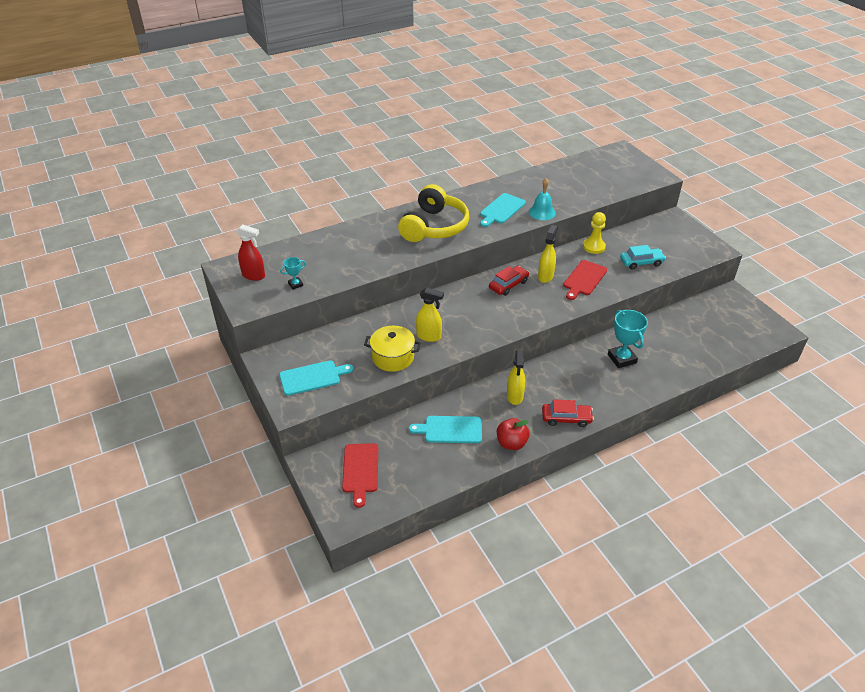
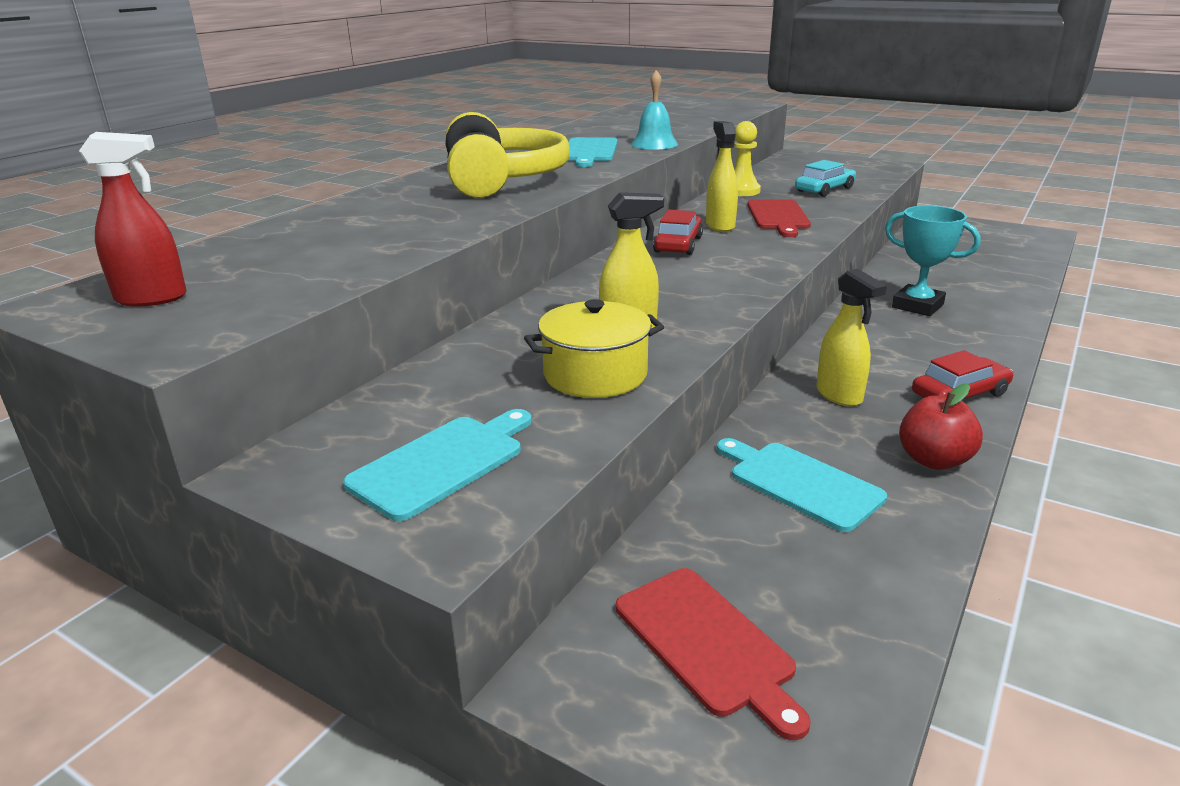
camera: 30 degrees left, 15 degrees down
(295, 284) = (282, 287): turquoise trophy -> none
(450, 430) = (800, 483): turquoise cutting board -> turquoise cutting board turned 75 degrees clockwise

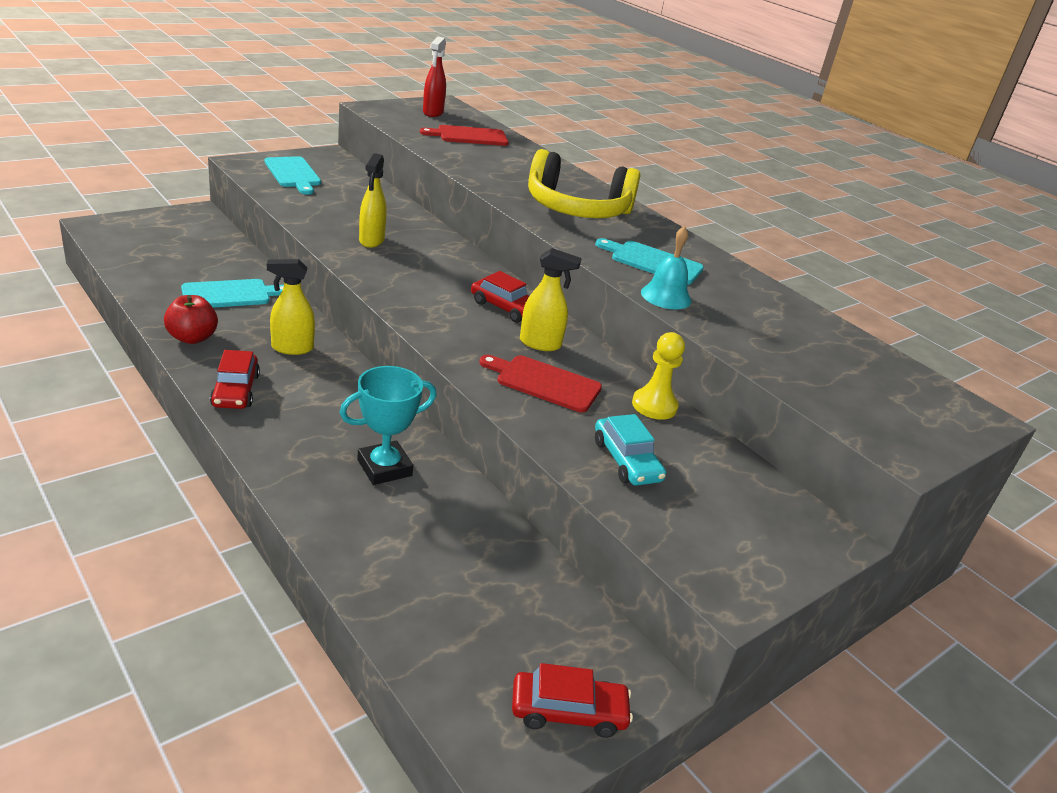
camera: 105 degrees right, 5 degrees up
(595, 374) = (328, 216): yellow pot -> none
(707, 644) = (173, 237): red cutting board -> red cutting board (469, 136)
(987, 230) = (568, 712): none -> red car

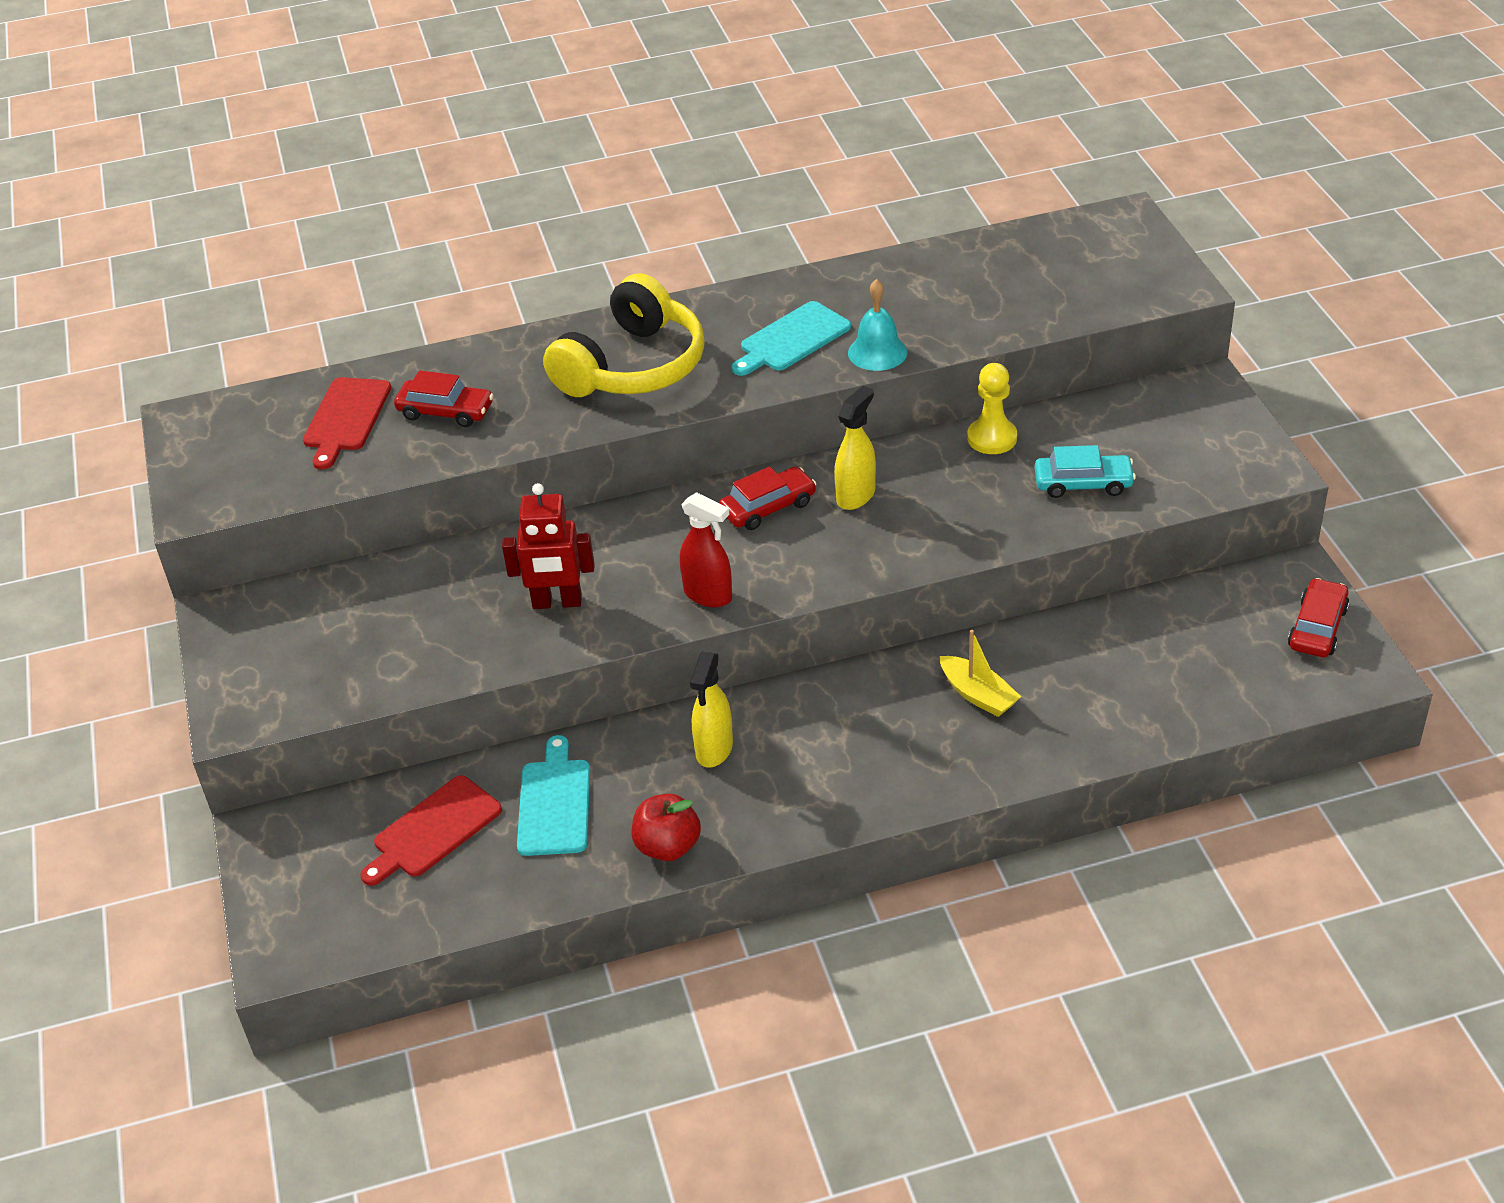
camera: 60 degrees left, 10 degrees up
(235, 390) = (803, 809): red car -> red car (445, 411)
(293, 174) = (295, 662): turquoise cutting board -> none
(371, 241) = (557, 602): yellow spray bottle -> red robot
(384, 468) = (978, 695): turquoise trophy -> yellow boat
(433, 113) = (232, 441): red spray bottle -> red spray bottle (708, 595)
(544, 383) = (937, 510): red cutting board -> red cutting board (433, 830)

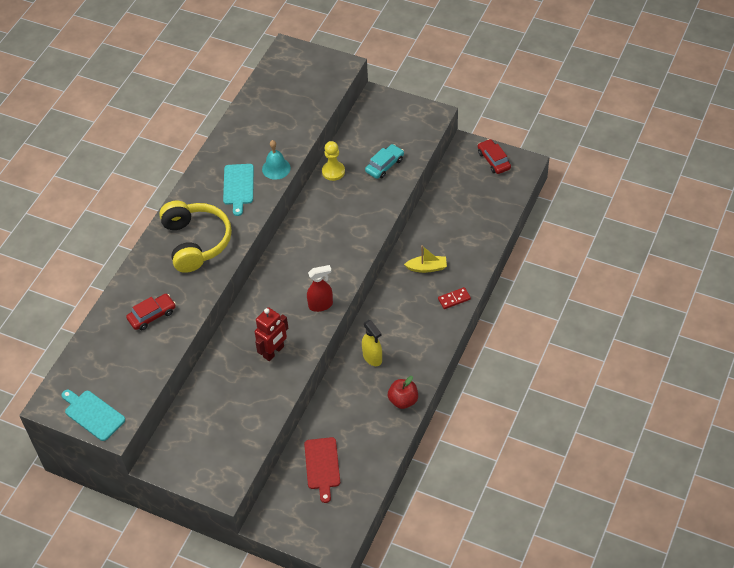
camera: 50 degrees left, 10 degrees up
(346, 418) = (116, 349): red cutting board -> none
(554, 803) = (348, 421): turquoise cutting board -> turquoise cutting board (93, 414)
(768, 507) = (295, 258): red car -> none
(856, 495) = (318, 229): yellow spray bottle -> none
(954, 773) = (454, 299): none -> red domino

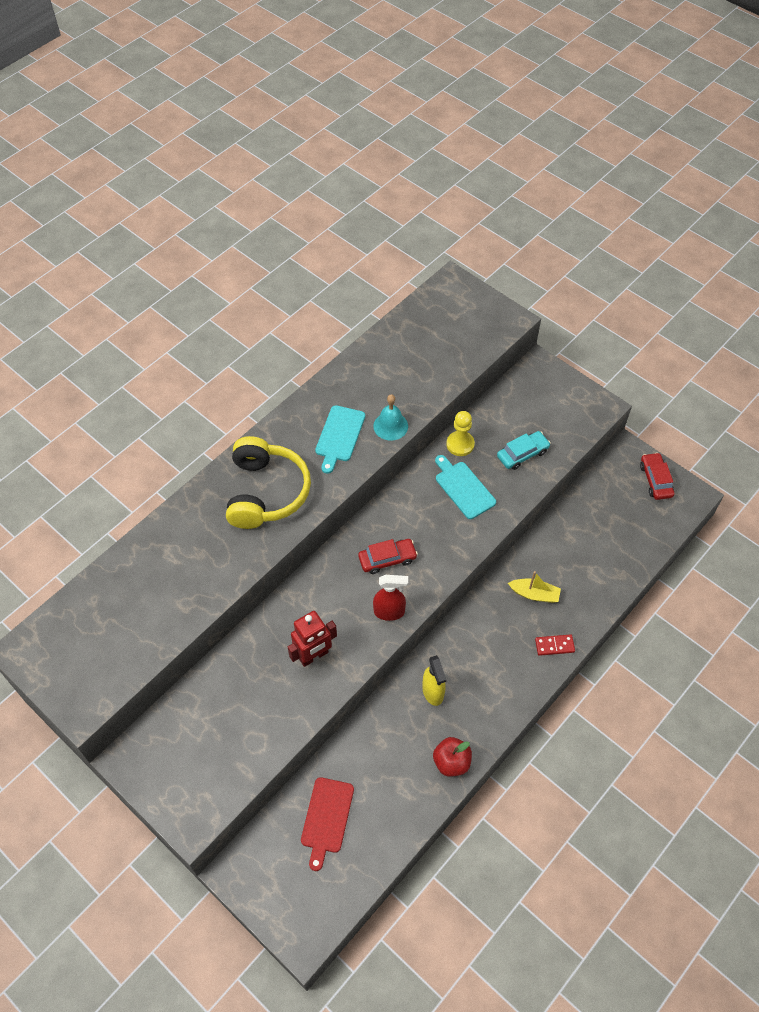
camera: 15 degrees right, 5 degrees up
(93, 414) = (66, 680): turquoise cutting board -> turquoise cutting board (463, 488)
(152, 315) = (182, 571): red car -> red car (387, 559)

